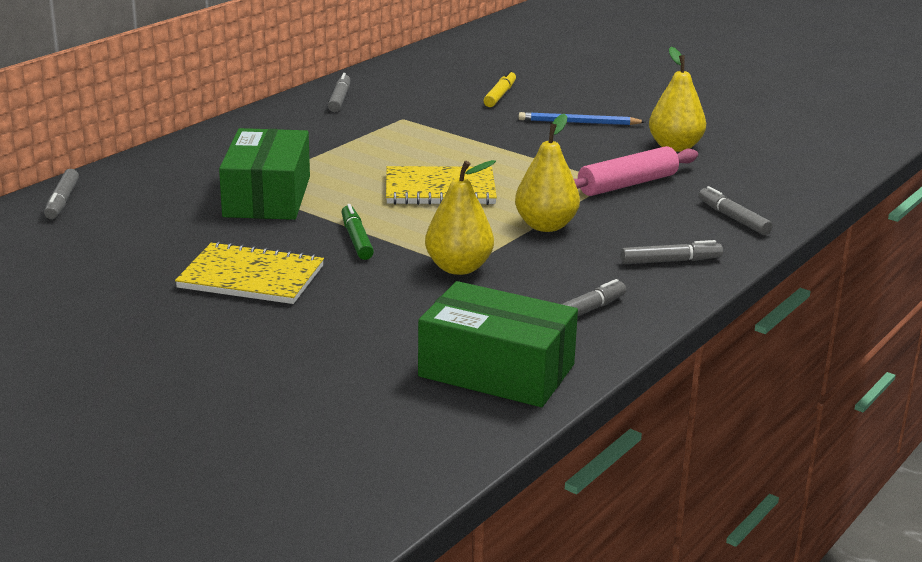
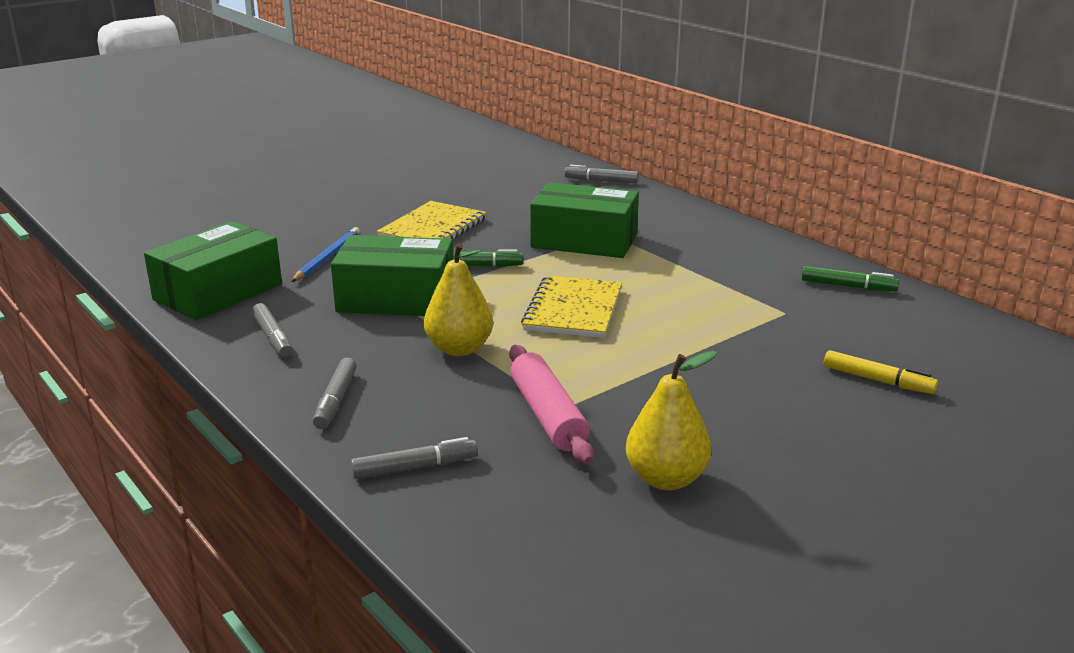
camera: 105 degrees right, 0 degrees up
(339, 99) = (848, 286): grey marker -> green marker
(458, 268) = (396, 298): yellow pear -> green box
(578, 122) = (770, 420): blue pencil -> blue pencil (327, 257)

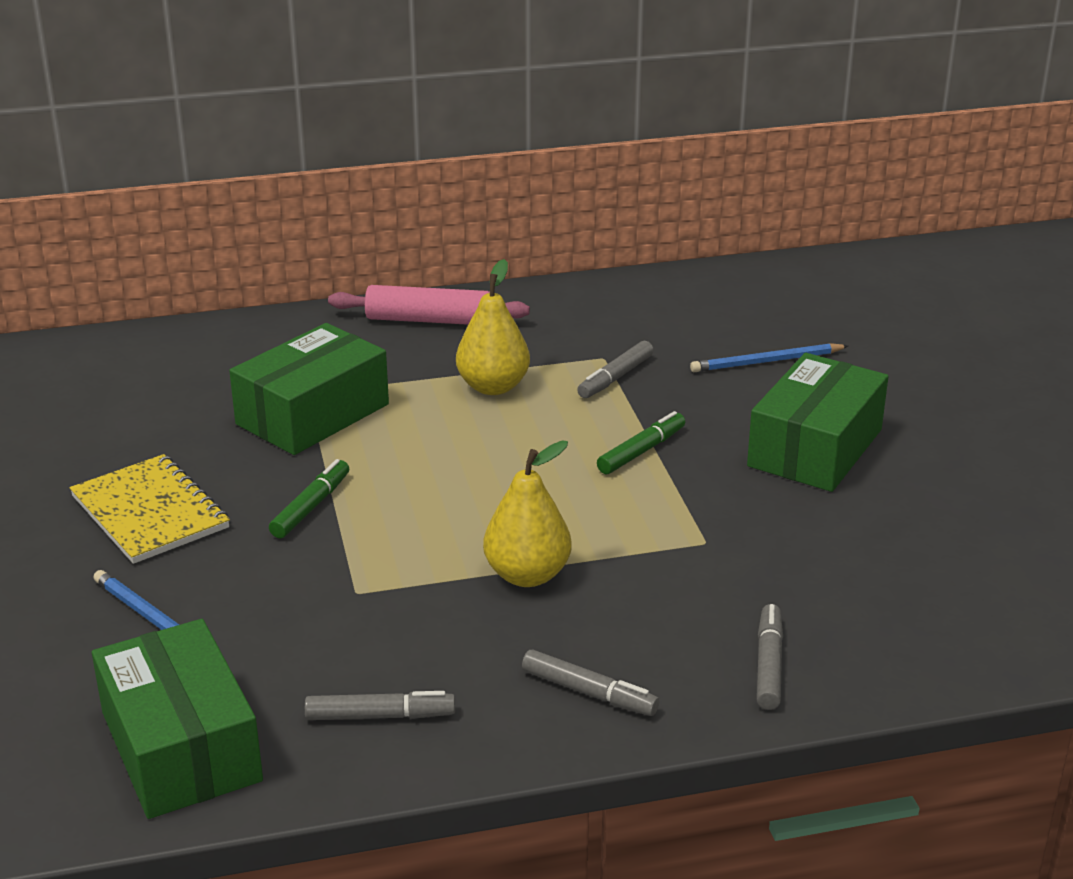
camera: 65 degrees left, 5 degrees up
(396, 298) = (350, 591): green box -> green box (815, 448)
(548, 415) = (716, 555): pink rolling pin -> pink rolling pin (429, 320)
(573, 310) = (493, 474): yellow notebook -> none
(601, 181) = (136, 348): grey marker -> grey marker (615, 377)
(666, 479) = (867, 522): yellow pear -> yellow pear (493, 387)
(848, 286) = (576, 306): green marker -> green marker (641, 451)
(877, 380) = (766, 362): yellow marker -> blue pencil

